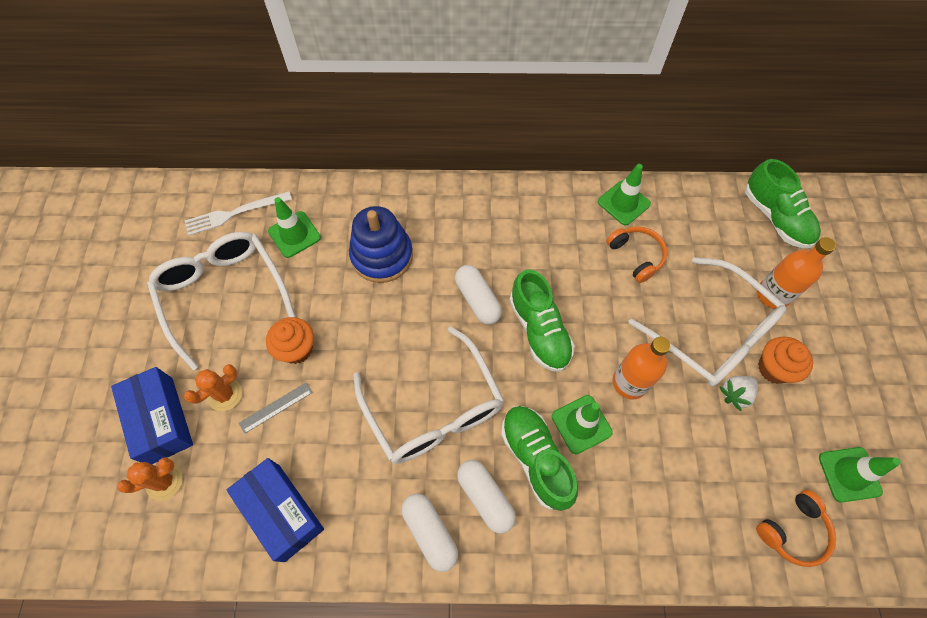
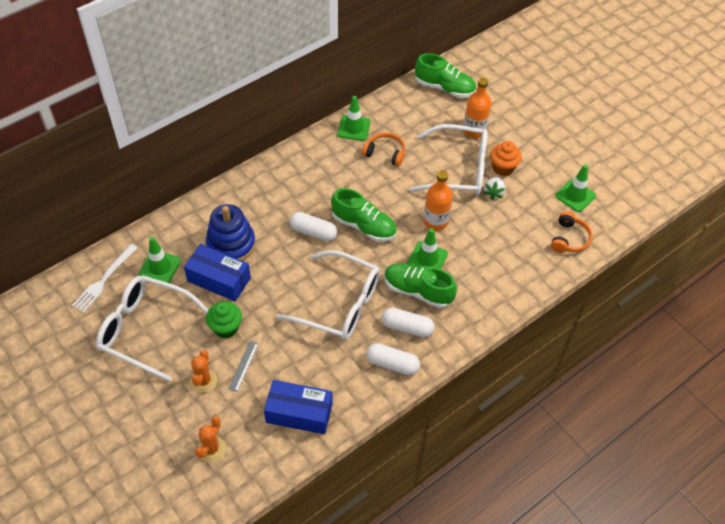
camera: 40 degrees left, 10 degrees down
(161, 420) = (175, 421): blue box -> blue box (219, 279)
(297, 349) = (226, 328): orange cupcake -> green cupcake

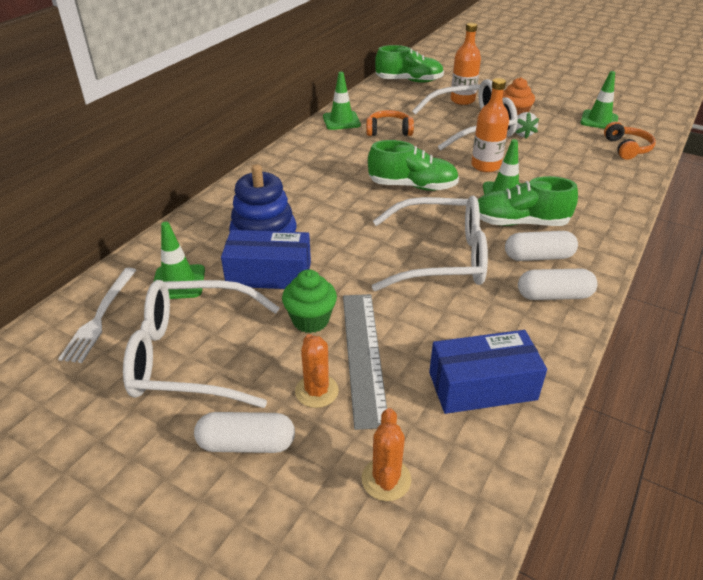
camera: 20 degrees left, 15 degrees down
(243, 366) = (364, 355): grey ruler -> grey ruler, size x2.03
(313, 232) = (359, 204): white capsule -> white capsule (246, 444)

